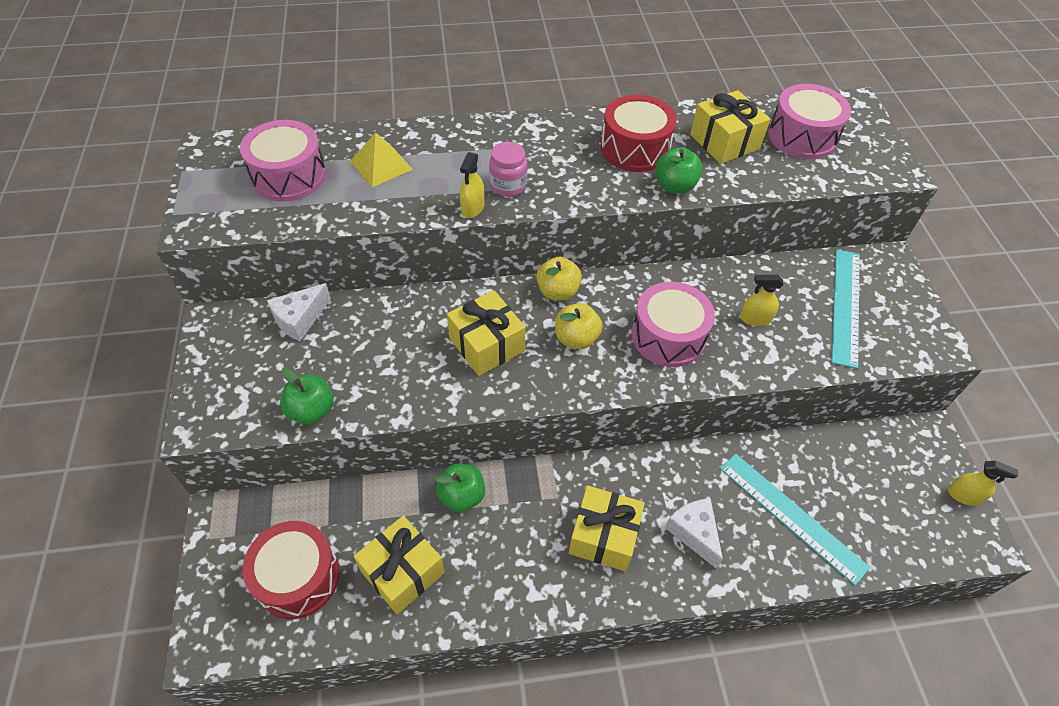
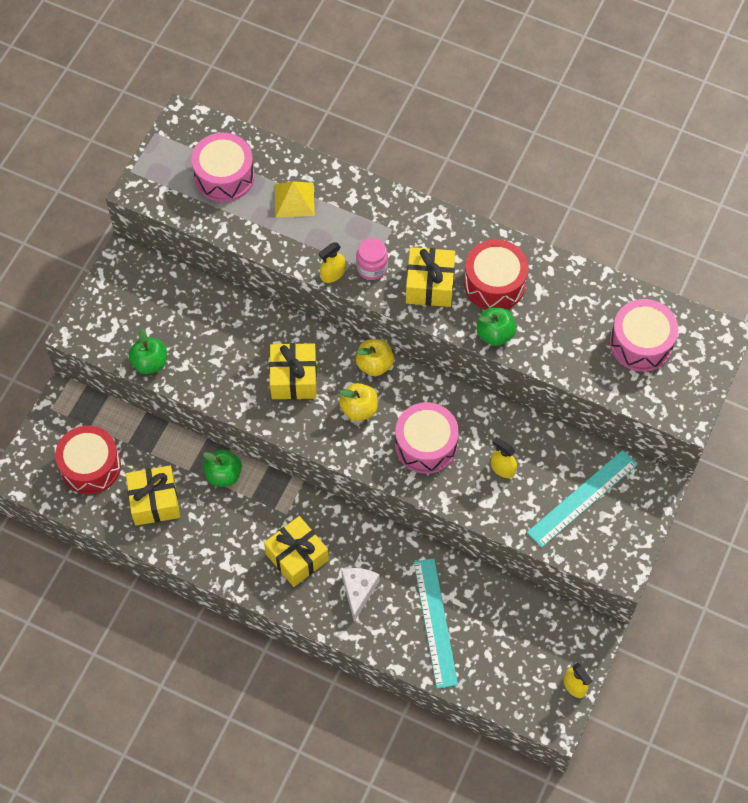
camera: 35 degrees right, 10 degrees up
(300, 319) = (181, 287): white cheese -> none
(724, 142) = (571, 314): yellow gift -> yellow gift (429, 285)

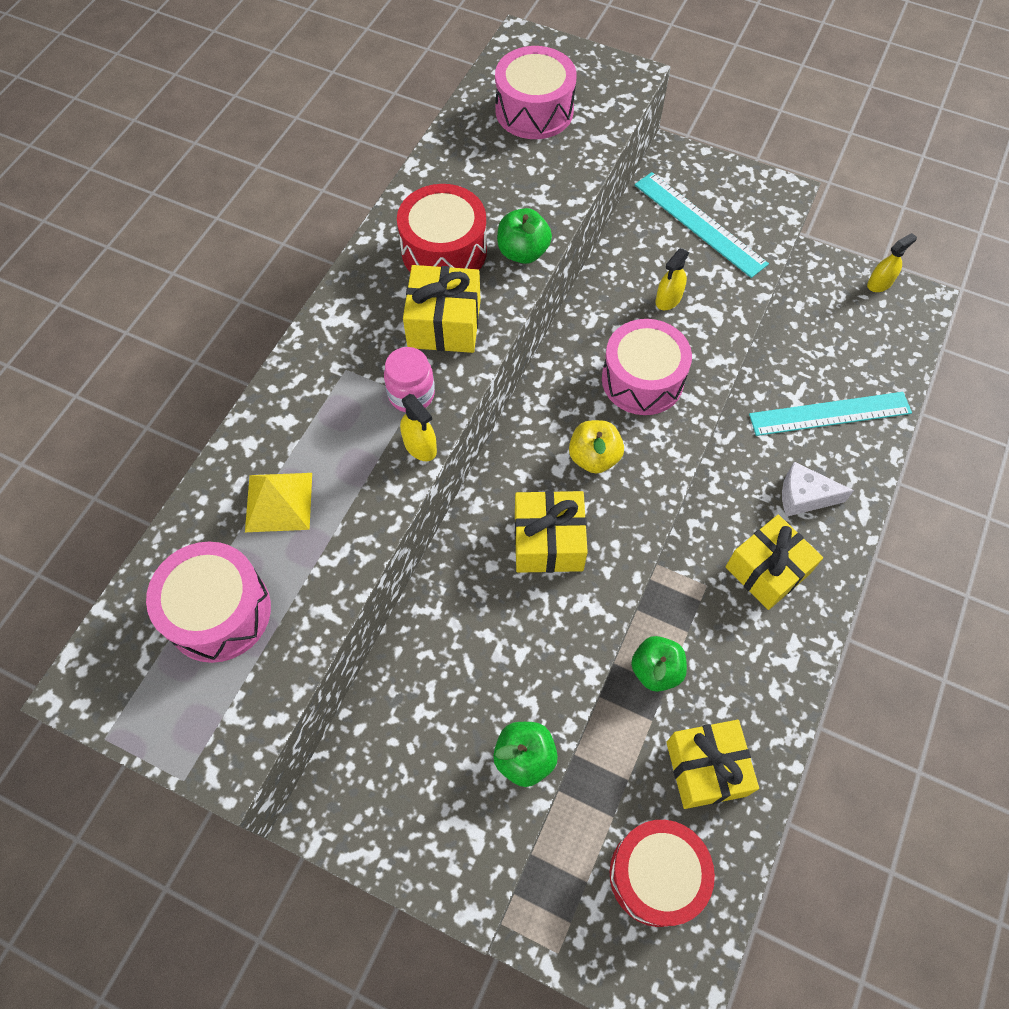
camera: 90 degrees left, 0 degrees up
(374, 364) = (524, 438): yellow apple -> none

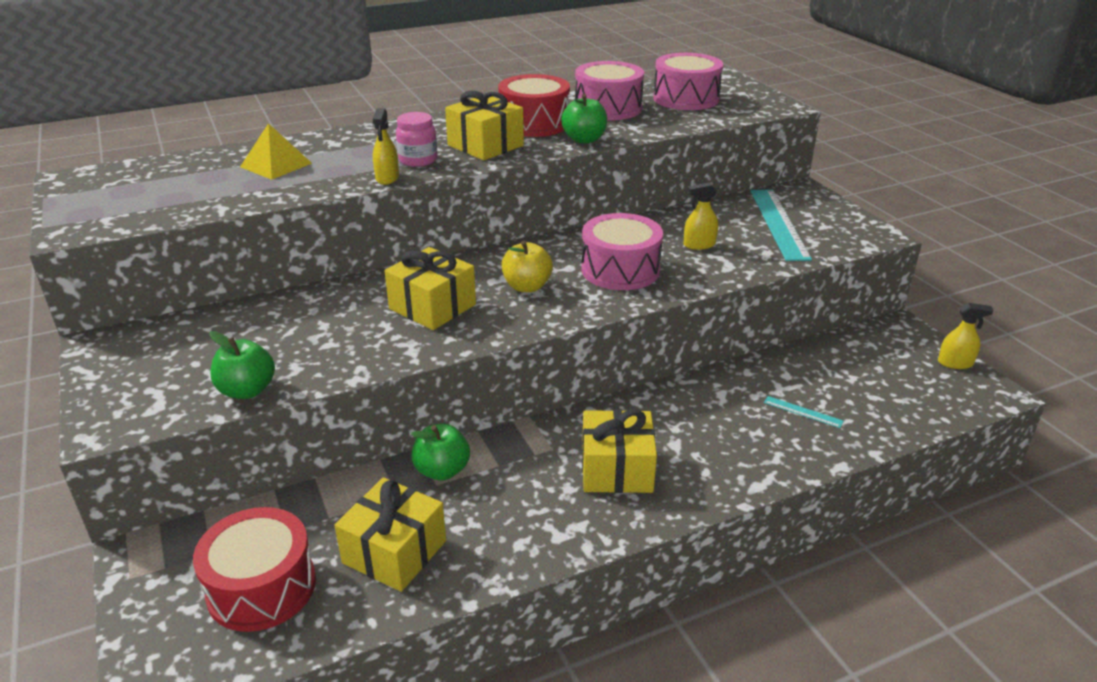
camera: 40 degrees right, 30 degrees down
(218, 612) = (174, 184): pink drum -> pink drum (608, 108)
(804, 497) = (711, 446): white cheese -> none
(830, 413) = (803, 412): turquoise ruler -> turquoise ruler, size x0.43

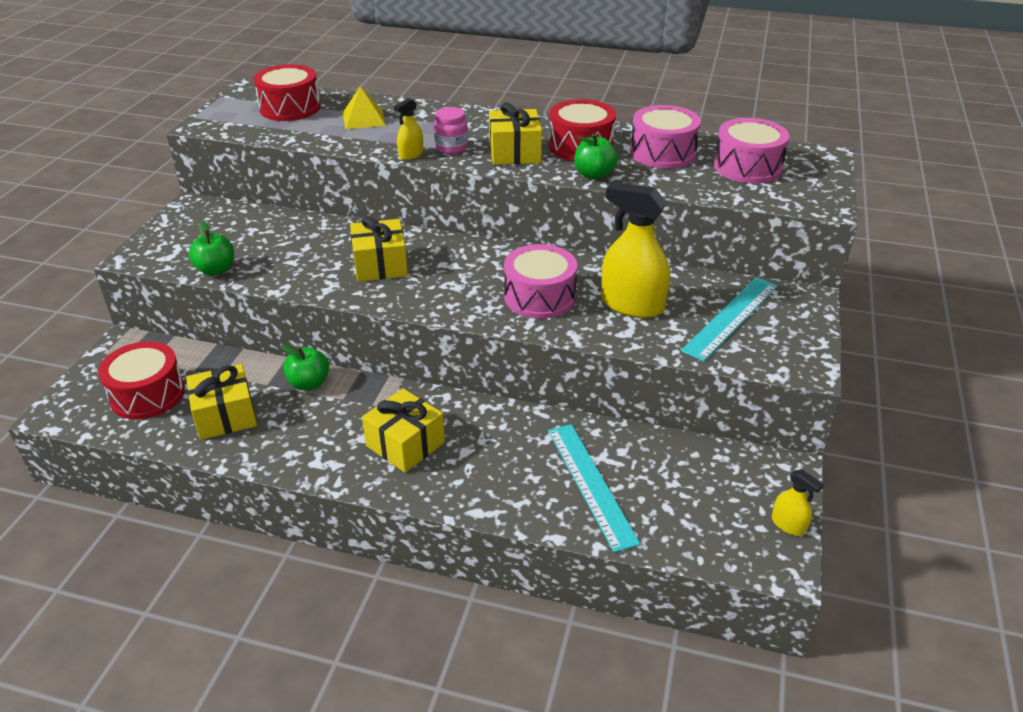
camera: 40 degrees right, 5 degrees up
(164, 181) = (290, 108): none -> red drum
(527, 286) = (457, 279): yellow apple -> none
(699, 245) = (632, 305): yellow spray bottle -> yellow spray bottle, size x2.06
(803, 412) = (591, 484): turquoise ruler -> turquoise ruler, size x2.31

